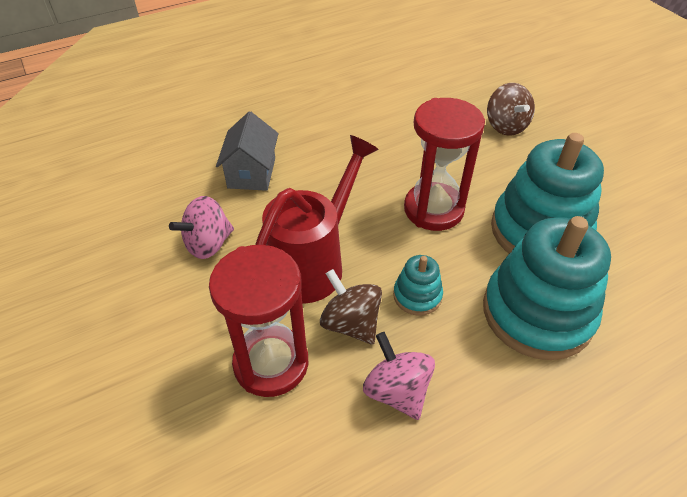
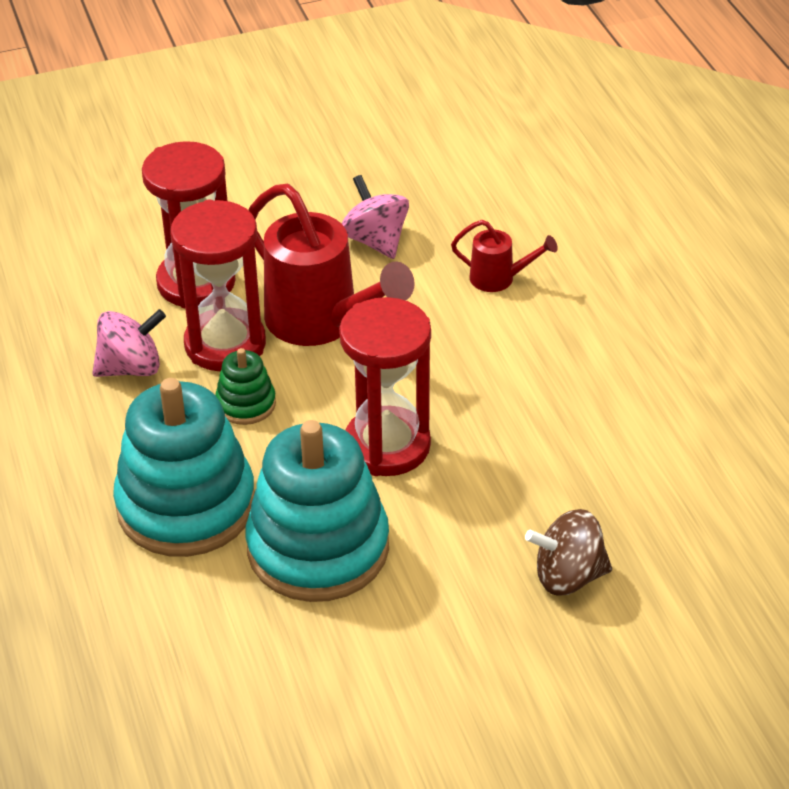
camera: 100 degrees right, 5 degrees down
(251, 173) = (498, 279): grey house -> red watering can
(351, 323) = (225, 344): brown spinning top -> red hourglass
(417, 295) = (246, 404): turquoise stacking toy -> green stacking toy

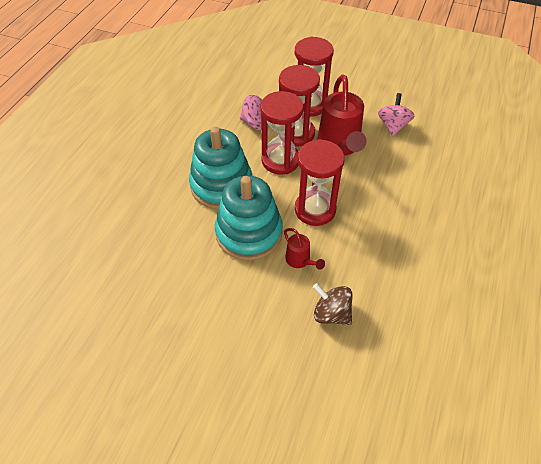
camera: 40 degrees right, 10 degrees up
(246, 404) = (280, 160): green stacking toy -> red hourglass
(498, 279) = (428, 169): red watering can -> red watering can (300, 260)

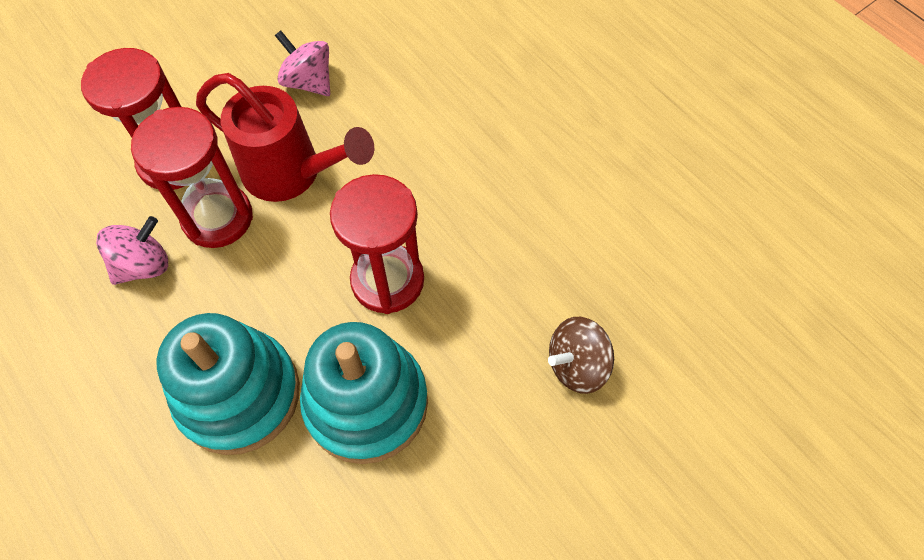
camera: 60 degrees left, 10 degrees up
(280, 160) = (255, 273): red hourglass -> none
(300, 260) = (465, 355): red watering can -> none

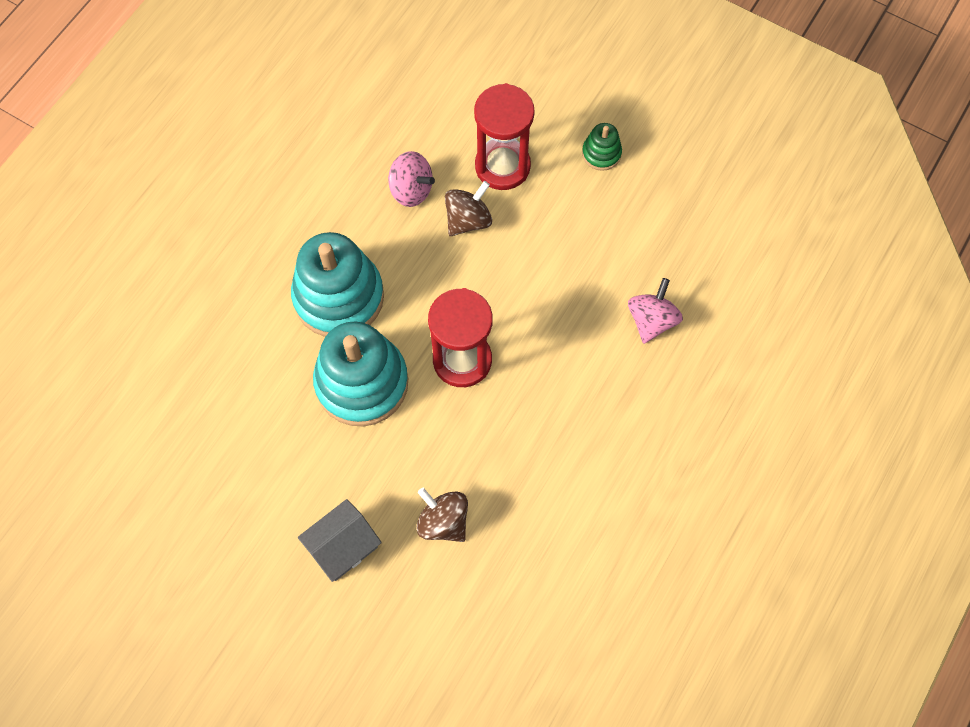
camera: 70 degrees right, 5 degrees up
(214, 69) = (601, 153): none -> green stacking toy
(218, 218) = (468, 220): red hourglass -> brown spinning top
(291, 173) = (528, 253): red watering can -> none
(308, 82) = (620, 228): pink spinning top -> pink spinning top (651, 320)
(573, 494) = (343, 547): none -> grey house

